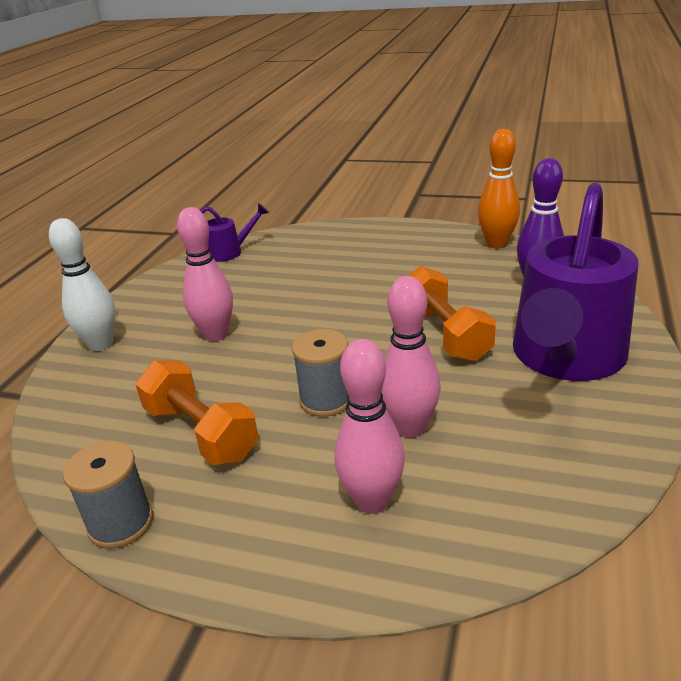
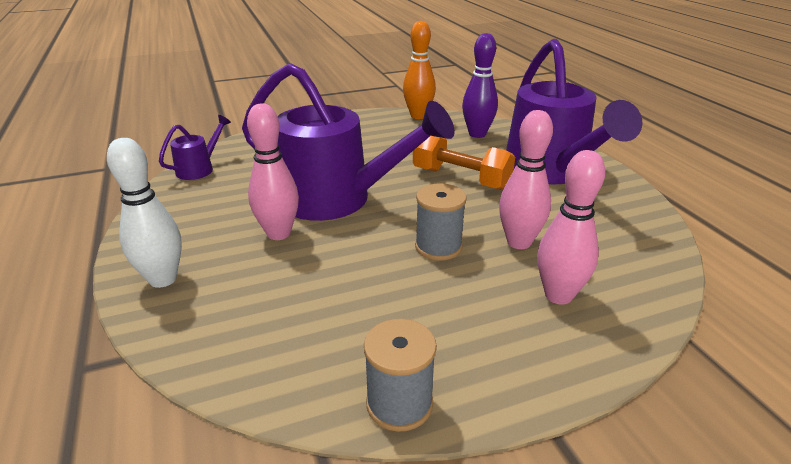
camera: 40 degrees left, 0 degrees up
(201, 432) = (371, 307): orange dumbbell -> none
(299, 318) = (337, 199): none -> purple watering can

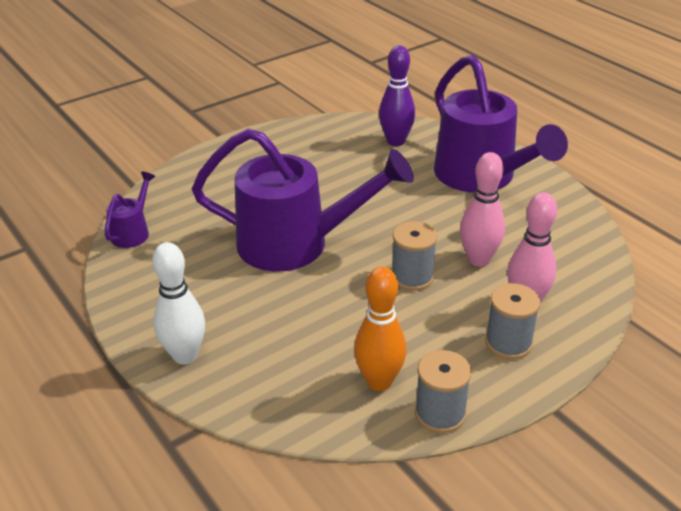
camera: 15 degrees left, 5 degrees up
(278, 233) = (262, 290): pink bowling pin -> none
(418, 116) = (325, 125): orange bowling pin -> orange bowling pin (379, 381)
(461, 179) = (402, 200): orange dumbbell -> none
(521, 335) = (508, 343): none -> grey spool

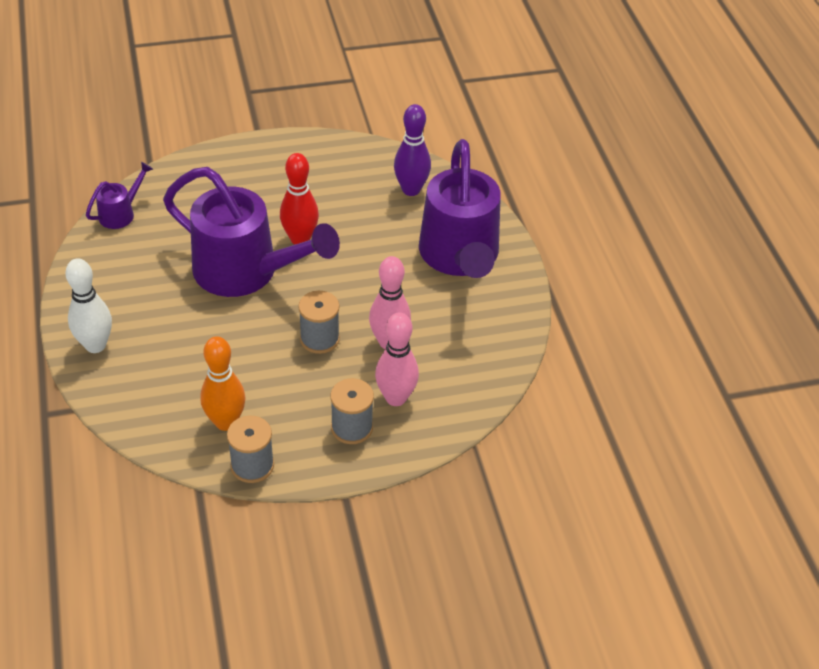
camera: 20 degrees right, 10 degrees up
(327, 203) = (300, 239): none -> red bowling pin

